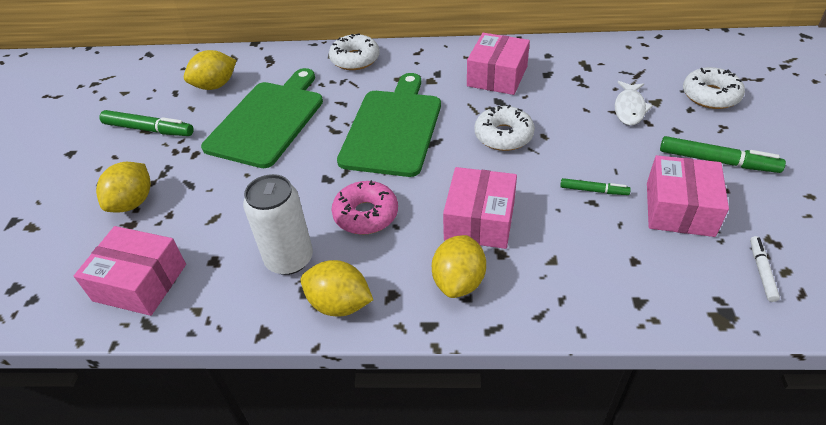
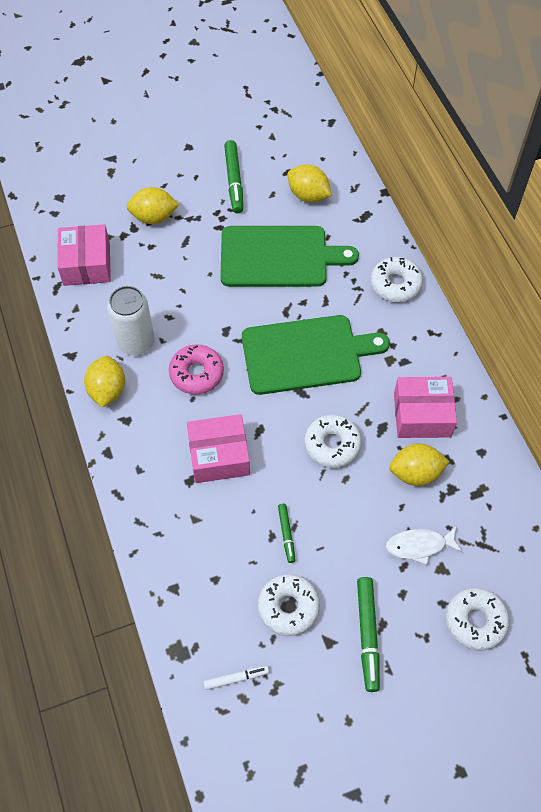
camera: 65 degrees right, 15 degrees up
(458, 281) = (152, 459): yellow lemon -> yellow lemon (415, 473)
(679, 209) = (288, 607): pink box -> white donut

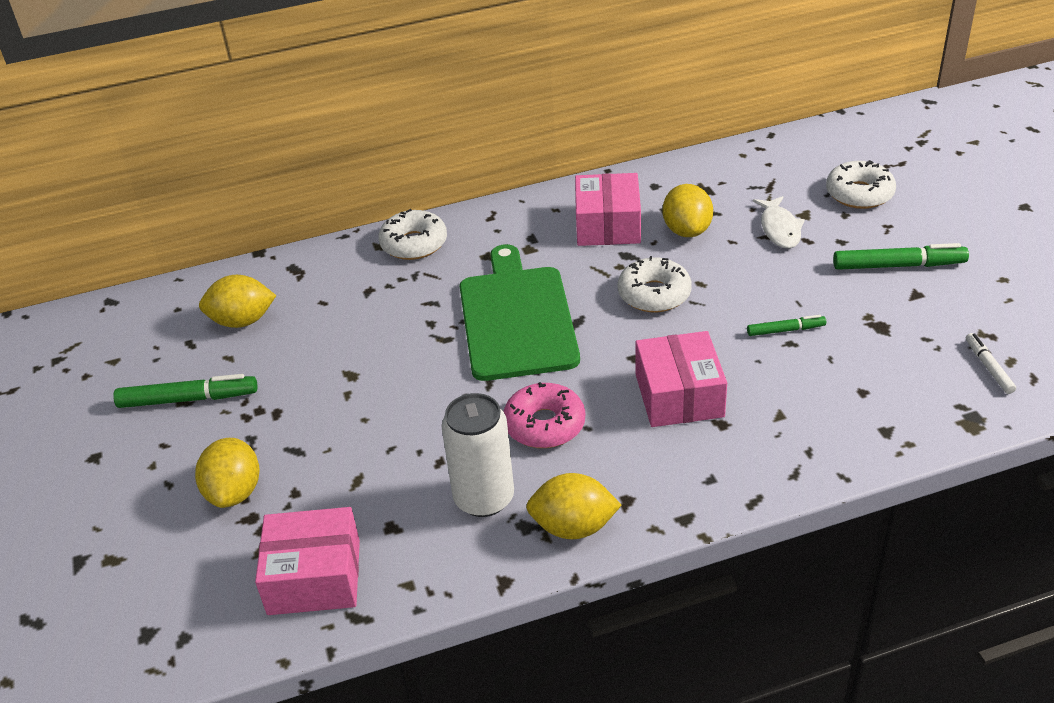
camera: 85 degrees left, 20 degrees down
(278, 256) = (347, 348): green cutting board -> none
(288, 607) = (883, 326): white donut -> none
(308, 195) = (242, 321): yellow lemon -> yellow lemon turned 45 degrees clockwise

